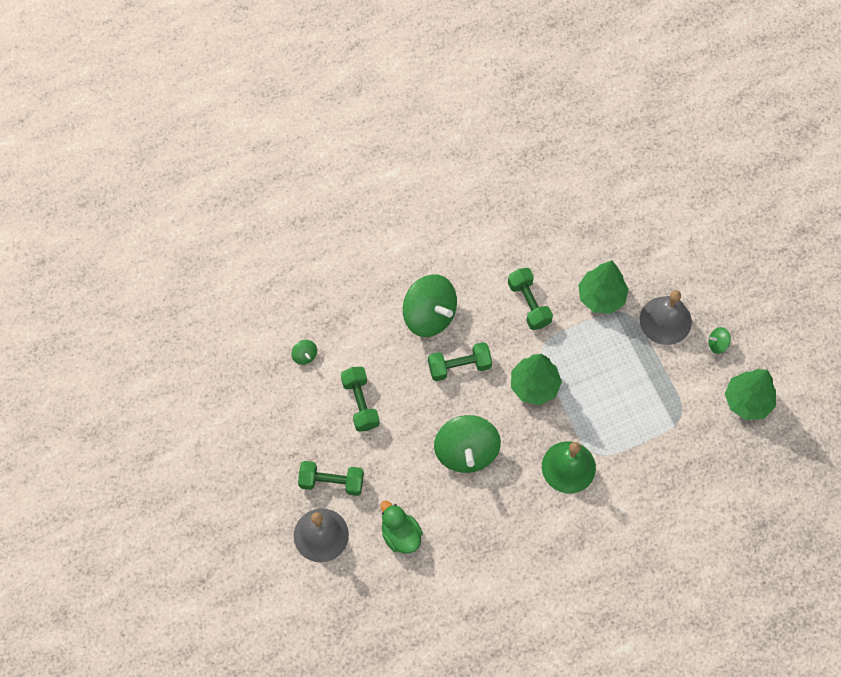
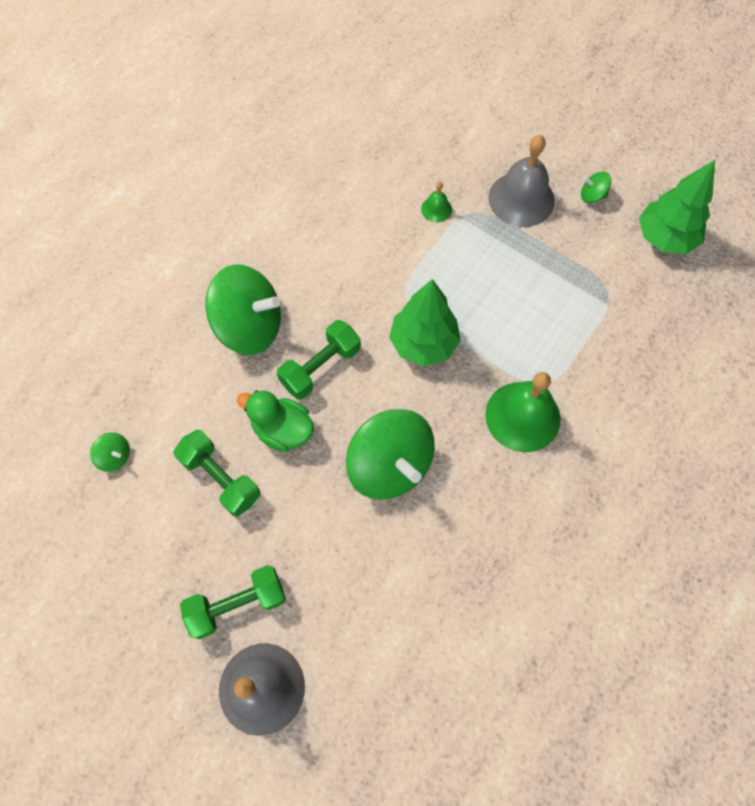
camera: 30 degrees left, 0 degrees up
(400, 535) = (369, 623): green duck -> green duck (282, 430)
(529, 304) = (360, 256): green dumbbell -> none
(601, 297) = (436, 209): green tree -> green bell
(717, 344) = (592, 196): green spinning top -> green spinning top turned 45 degrees clockwise

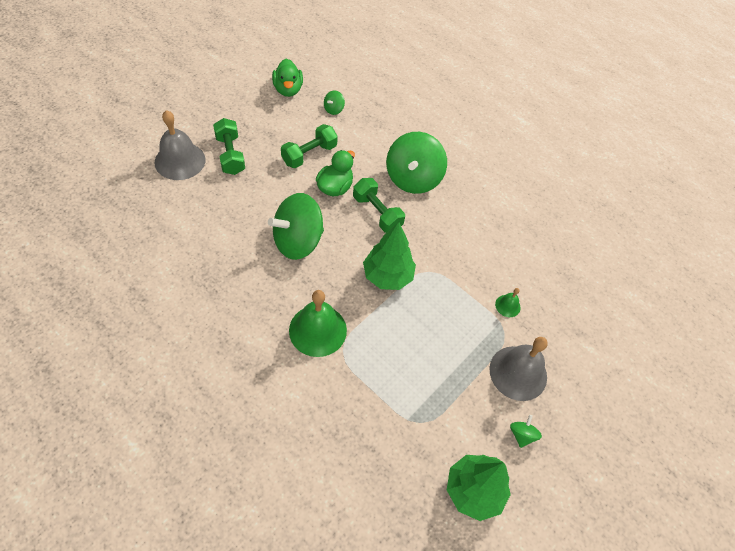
camera: 90 degrees right, 10 degrees down
(71, 540) = (288, 89): none -> green duck

